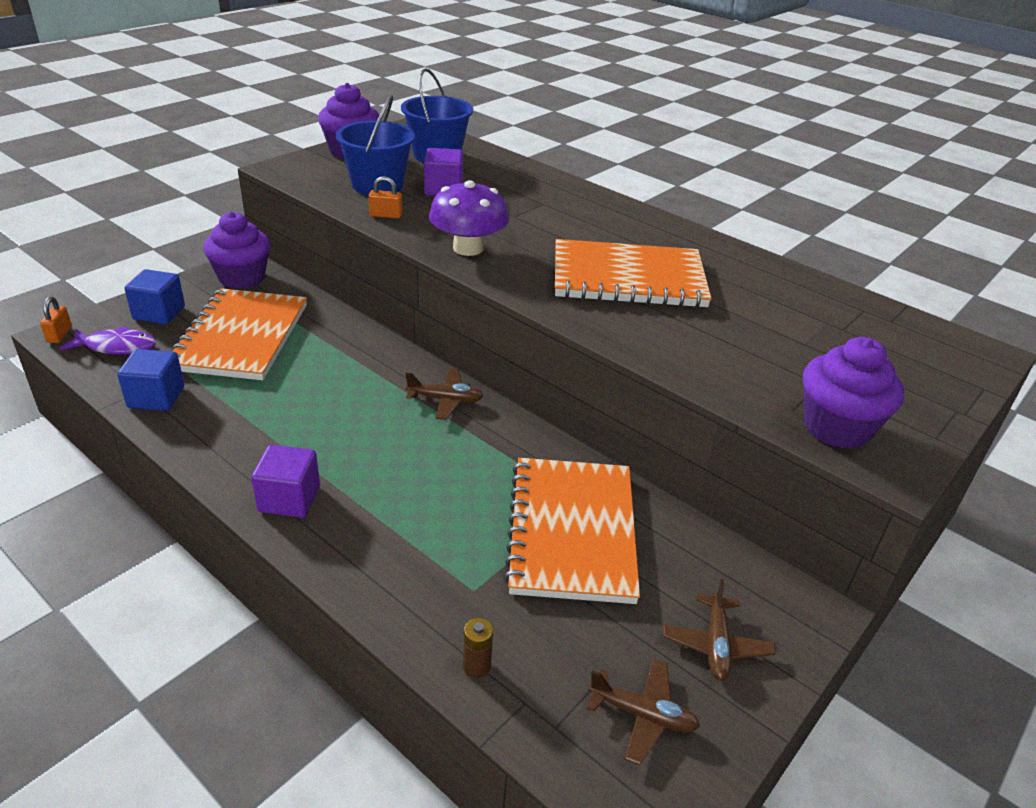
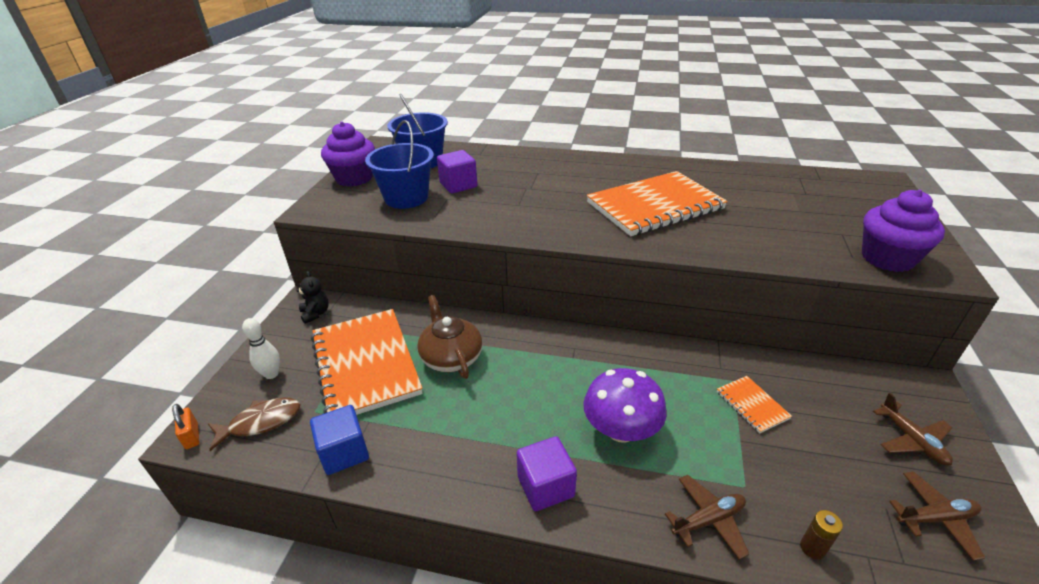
camera: 25 degrees left, 0 degrees up
(116, 347) = (261, 422): purple fish -> brown fish
(159, 313) = (271, 374): blue cube -> white bowling pin
(242, 278) = (315, 313): purple cupcake -> black teddy bear
(321, 362) = (451, 357): none -> brown teapot
(386, 215) = (440, 219): orange padlock -> none
(445, 400) = (570, 346): brown plane -> brown plane (708, 520)
(468, 248) = (529, 223): purple mushroom -> purple mushroom (621, 429)
(572, 531) = (752, 405): orange notebook -> orange notebook, size x0.43

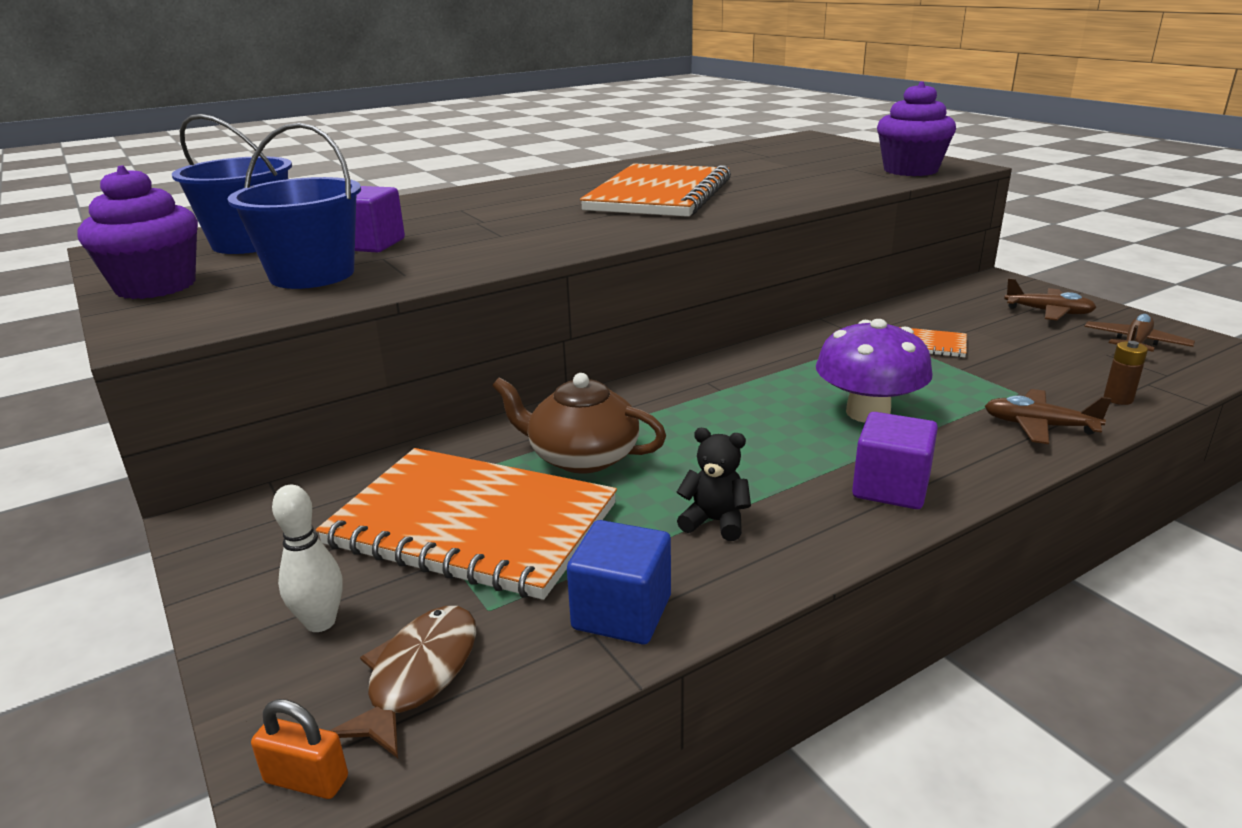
camera: 45 degrees left, 10 degrees down
(315, 313) = (264, 524): black teddy bear -> black teddy bear (715, 522)
(708, 520) = (1039, 426): brown plane -> brown plane turned 90 degrees counterclockwise

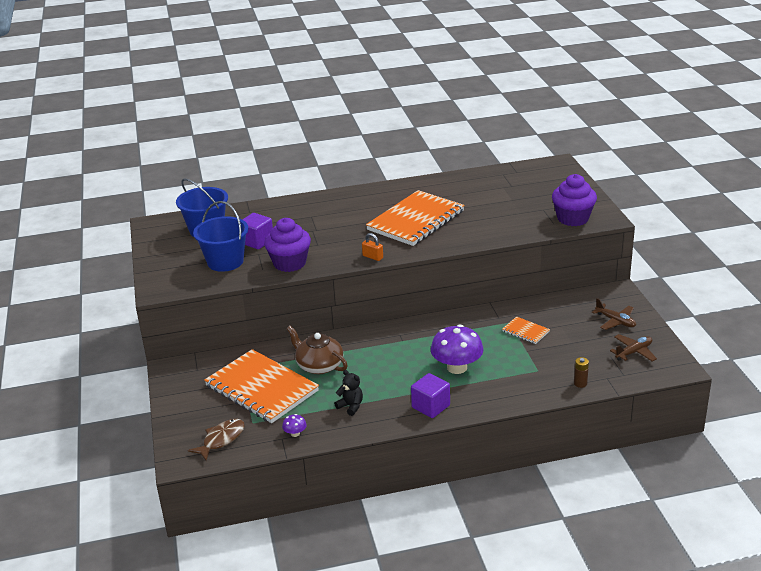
camera: 20 degrees right, 5 degrees up
(156, 286) = (163, 258): purple cupcake -> purple cupcake (289, 263)
(306, 780) = (180, 461): orange padlock -> orange padlock (373, 257)
(320, 622) = (197, 415): white bowling pin -> none
(622, 613) = (295, 433): blue cube -> purple mushroom
(1039, 426) = (525, 390): brown plane -> none

